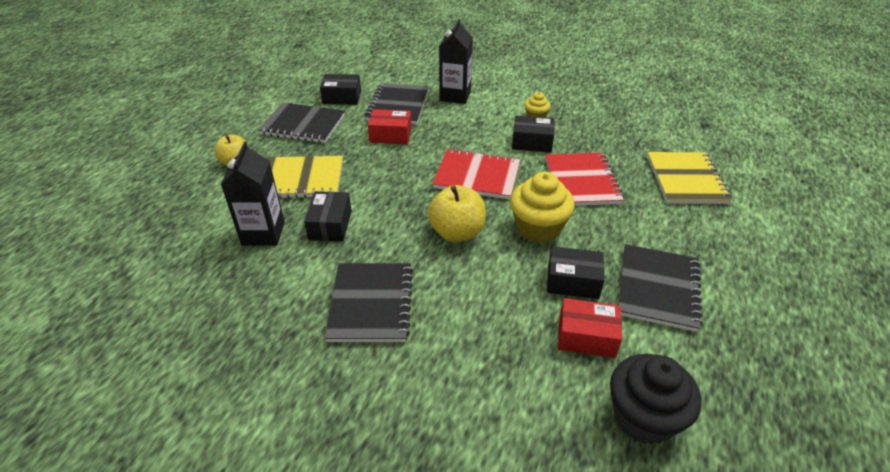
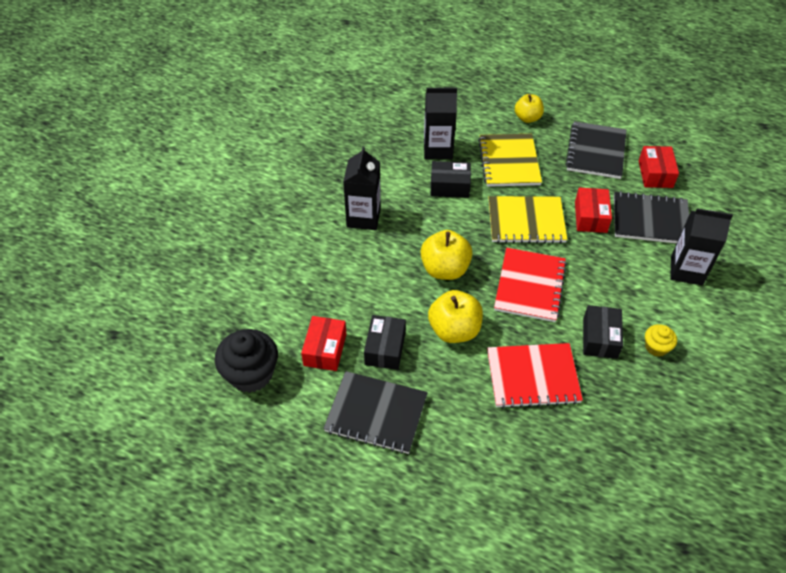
camera: 90 degrees right, 10 degrees up
(342, 97) = (655, 174): black box -> red box
(371, 304) = (363, 217): black notebook -> black carton
(538, 228) = (454, 330): yellow cupcake -> yellow apple
(686, 180) = (548, 485): yellow notebook -> yellow notebook (526, 221)

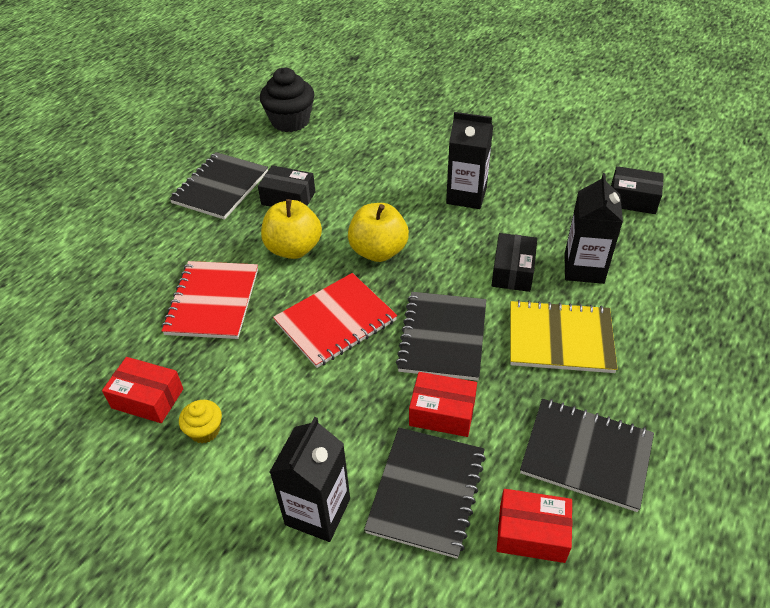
camera: 100 degrees right, 5 degrees down
(325, 349) = (300, 161): red box -> red box (147, 398)
(526, 221) = (443, 337): yellow notebook -> black notebook
(527, 118) = (662, 379): yellow apple -> none
(529, 286) = (335, 321): red notebook -> red notebook turned 60 degrees counterclockwise
(600, 338) = (239, 374): black box -> black box (632, 199)

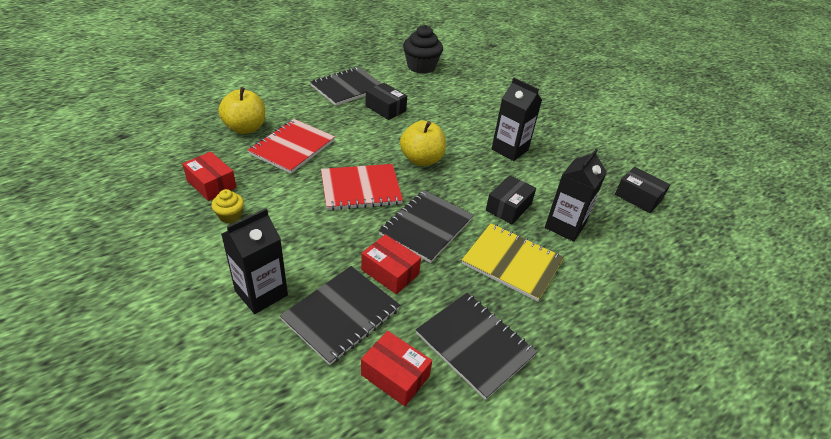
camera: 20 degrees right, 5 degrees down
(293, 248) = (366, 137): yellow apple -> yellow apple (245, 128)

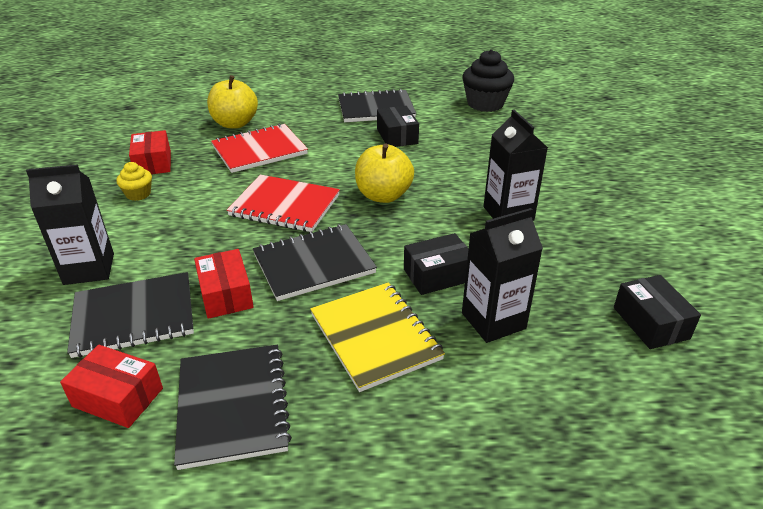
camera: 35 degrees right, 5 degrees down
(395, 375) = (118, 397): red box -> red box turned 45 degrees counterclockwise

